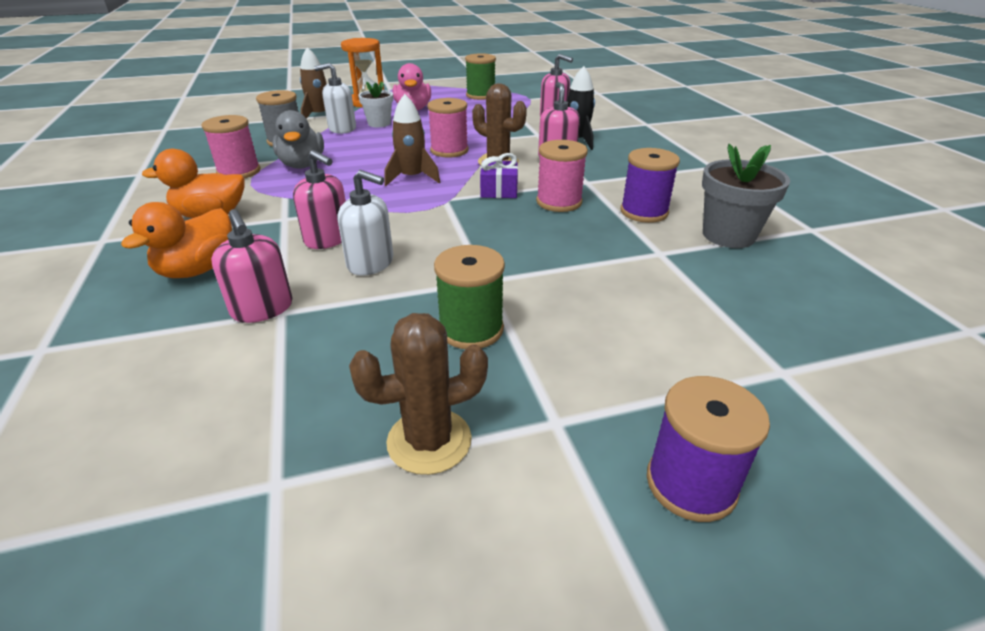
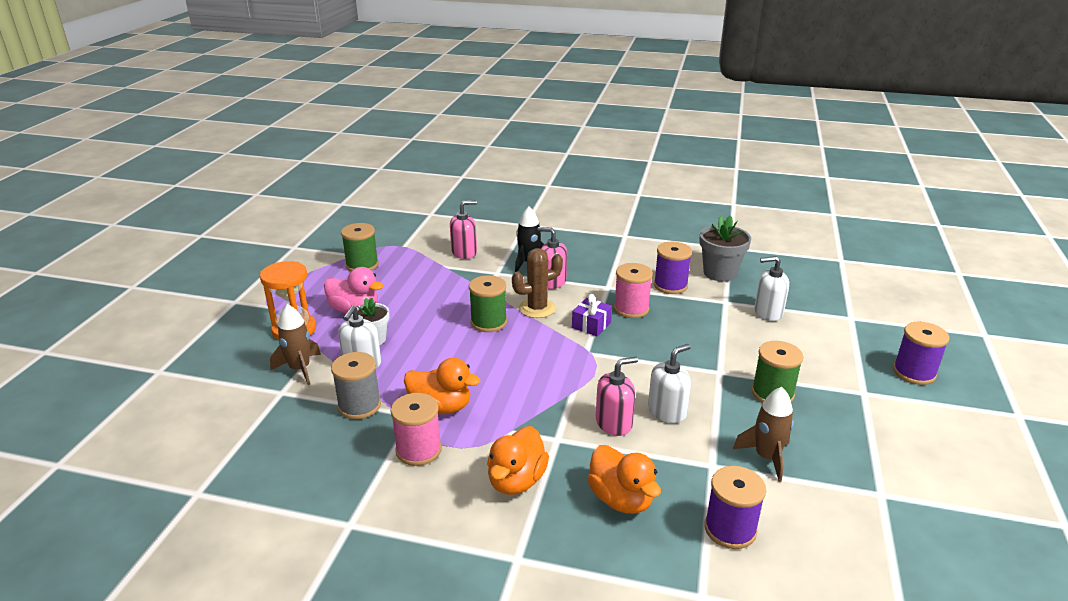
camera: 60 degrees left, 5 degrees down
(160, 347) = (730, 529): none -> purple spool
(262, 309) = (703, 473): pink soap dispenser -> none
(302, 165) = (441, 407): grey duck -> orange duck
(412, 178) = (531, 356): brown rocket -> brown rocket (766, 457)
(429, 441) = (865, 435): brown cactus -> none
(449, 150) = (488, 322): pink spool -> green spool
(680, 289) = (768, 312): none -> white soap dispenser

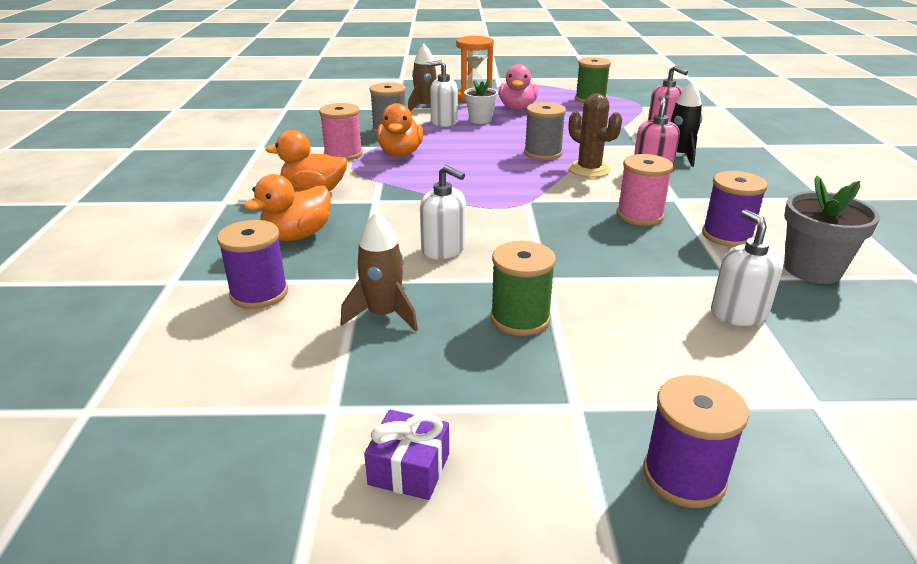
camera: 75 degrees right, 0 degrees up
(488, 322) = (543, 153): green spool -> grey spool
(591, 325) = (582, 197): purple gift -> purple gift (409, 469)
(614, 423) = (410, 223): pink soap dispenser -> none

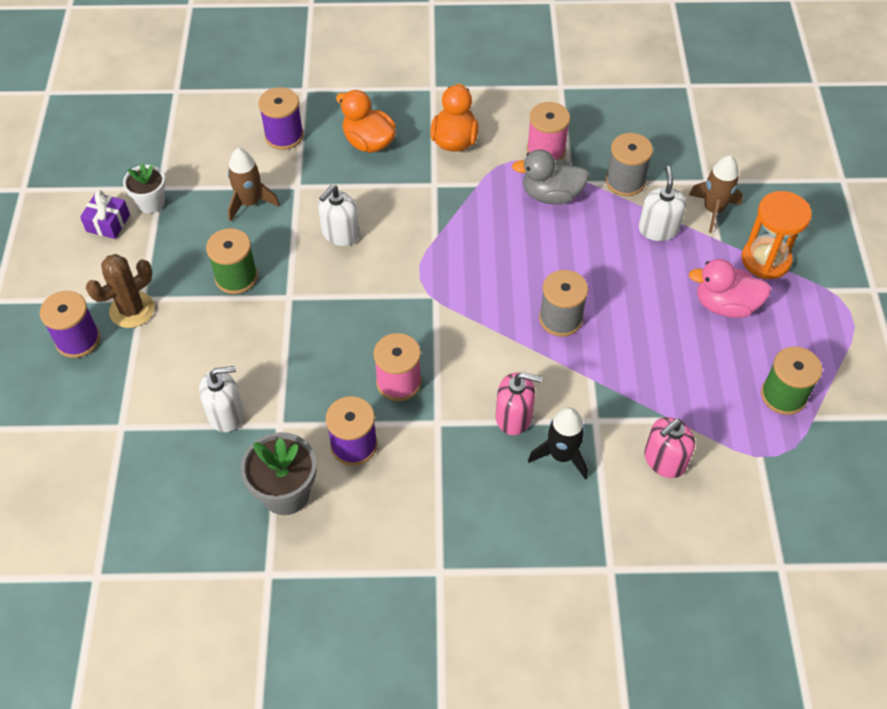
camera: 90 degrees right, 25 degrees up
(400, 153) = (551, 195): orange duck -> grey duck
(480, 120) = (671, 264): white flower pot -> white flower pot (151, 203)
(589, 169) = (514, 356): brown cactus -> brown cactus (132, 310)

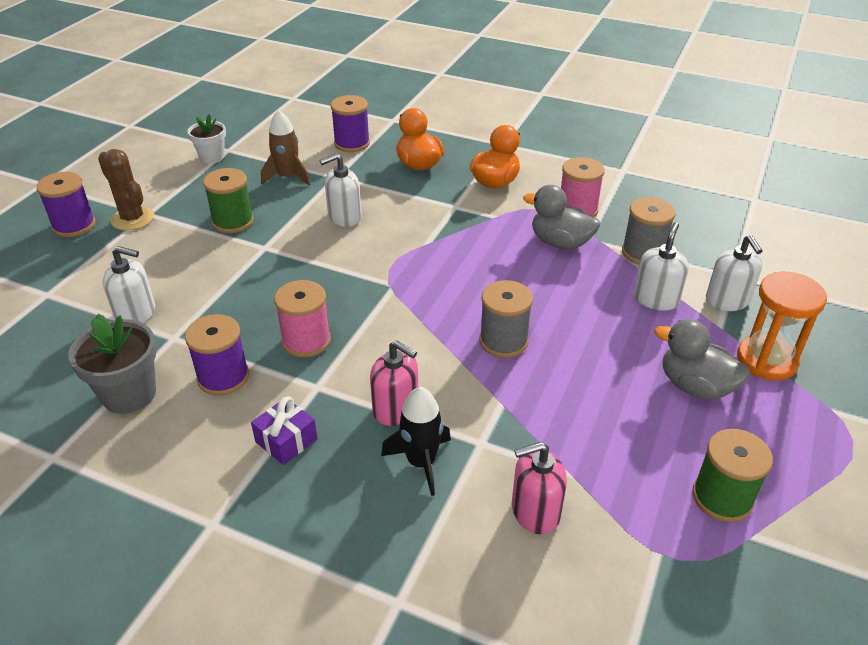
camera: 25 degrees right, 15 degrees down
(108, 223) = (168, 160): purple gift -> purple gift (286, 440)
(132, 310) = (132, 219): brown cactus -> brown cactus turned 60 degrees clockwise
(713, 210) = (727, 300): brown rocket -> white soap dispenser
(725, 305) = (695, 386): pink duck -> grey duck

